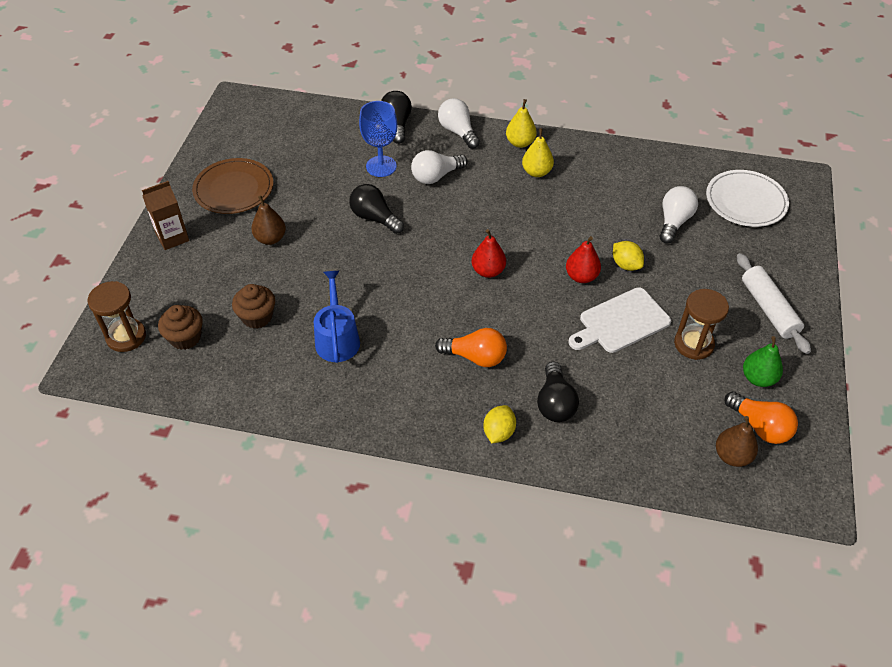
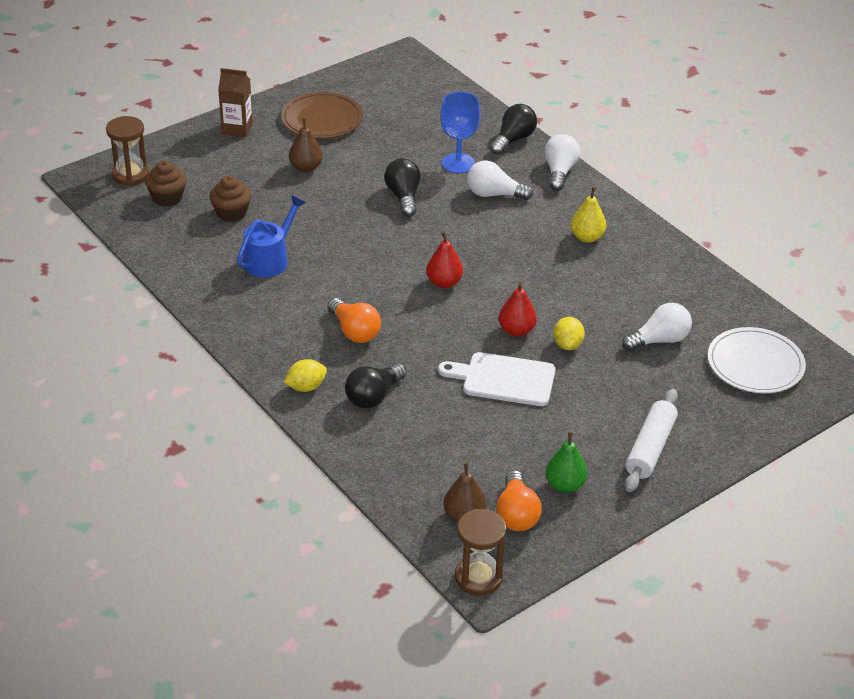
camera: 40 degrees right, 10 degrees down
(520, 143) = (604, 208): yellow pear -> none
(693, 344) = (544, 430): brown hourglass -> brown hourglass (478, 577)

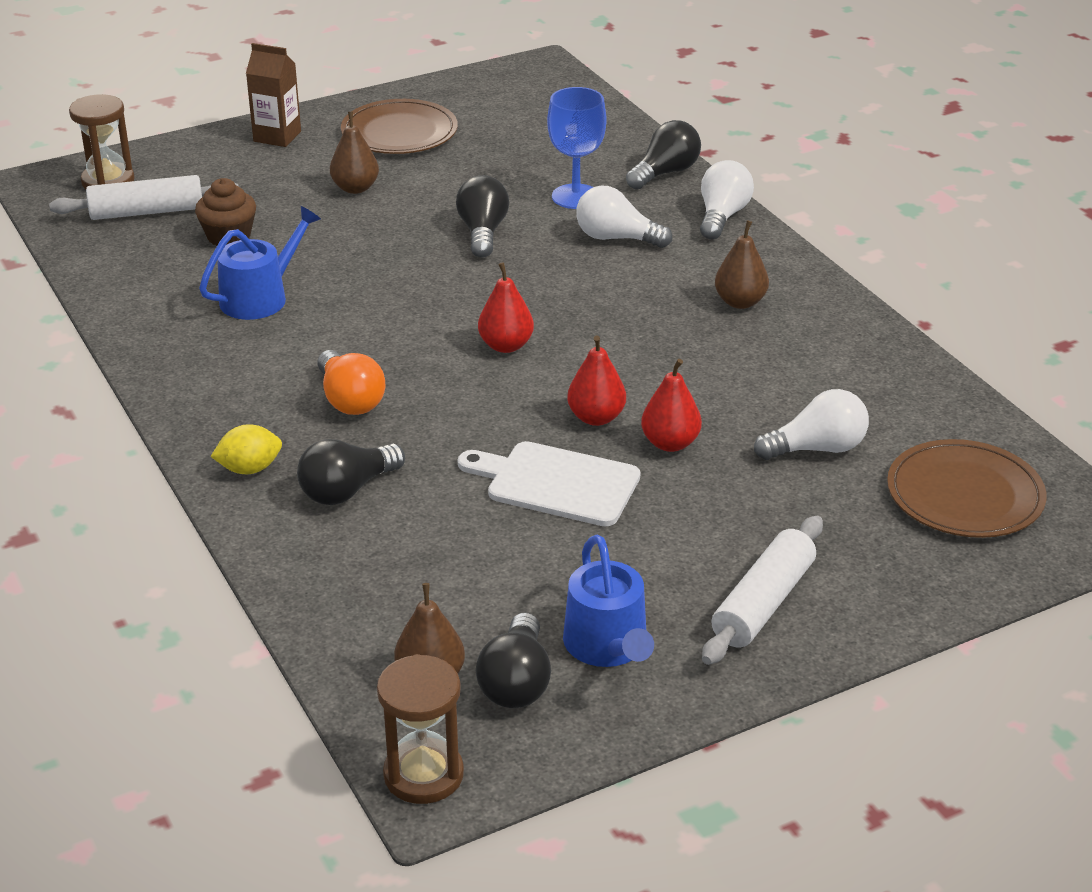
camera: 10 degrees right, 5 degrees down
(167, 198) = (147, 212): brown cupcake -> white rolling pin
(516, 514) = (516, 682): orange light bulb -> black light bulb
(565, 485) = (608, 646): green pear -> blue watering can
(567, 345) = (670, 443): yellow lemon -> red pear
(587, 237) = (740, 302): yellow pear -> brown pear
(755, 364) = (965, 494): white plate -> brown plate

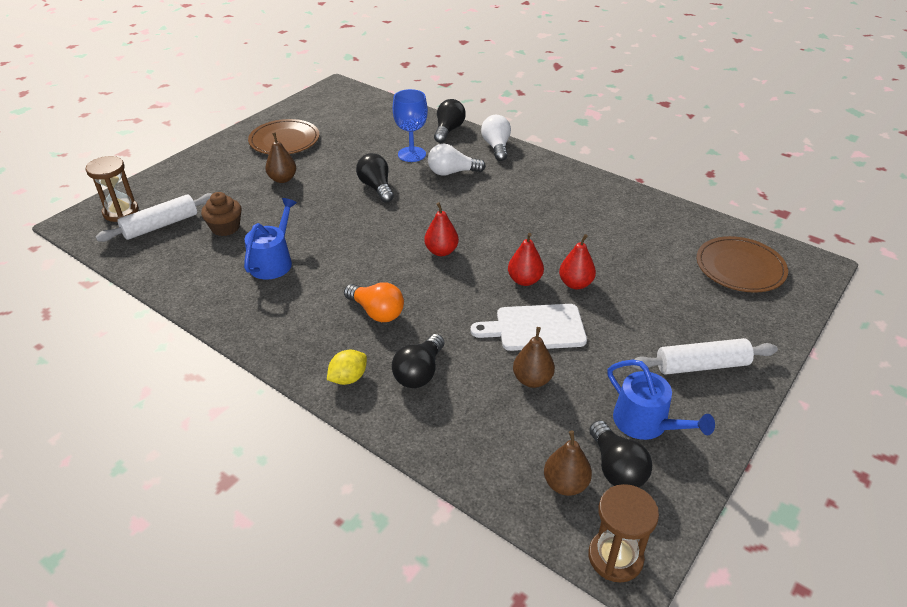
camera: 25 degrees left, 5 degrees up
(277, 136) = (212, 159): brown carton -> none
(740, 302) = (544, 192): brown pear -> brown pear (532, 380)
(763, 603) = (701, 365): white rolling pin -> white rolling pin turned 75 degrees clockwise
(817, 448) = (650, 264): white light bulb -> none

